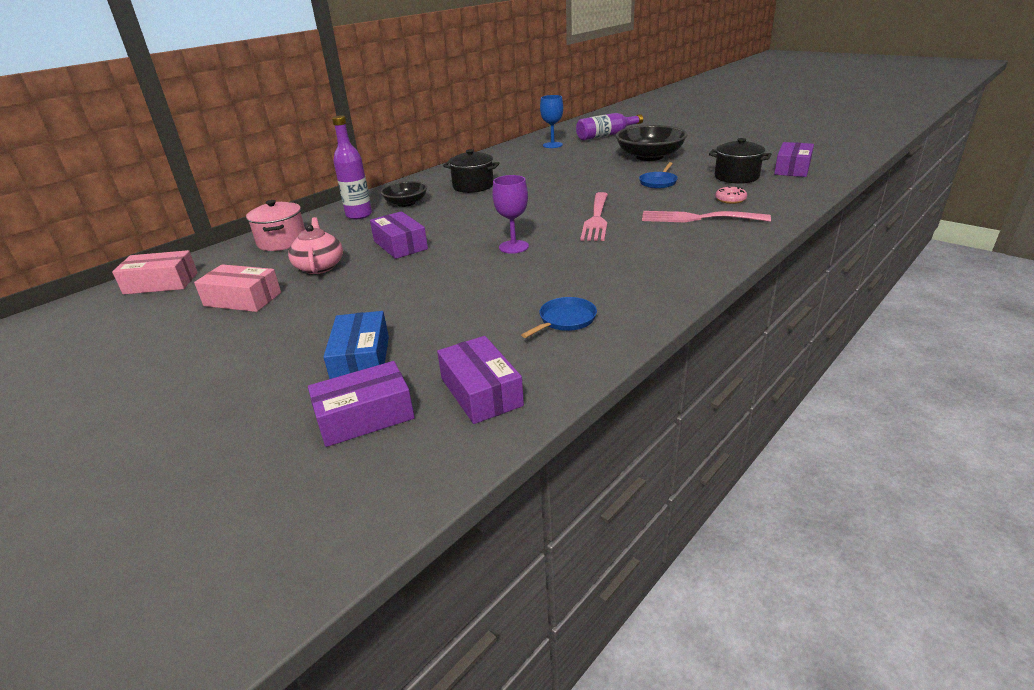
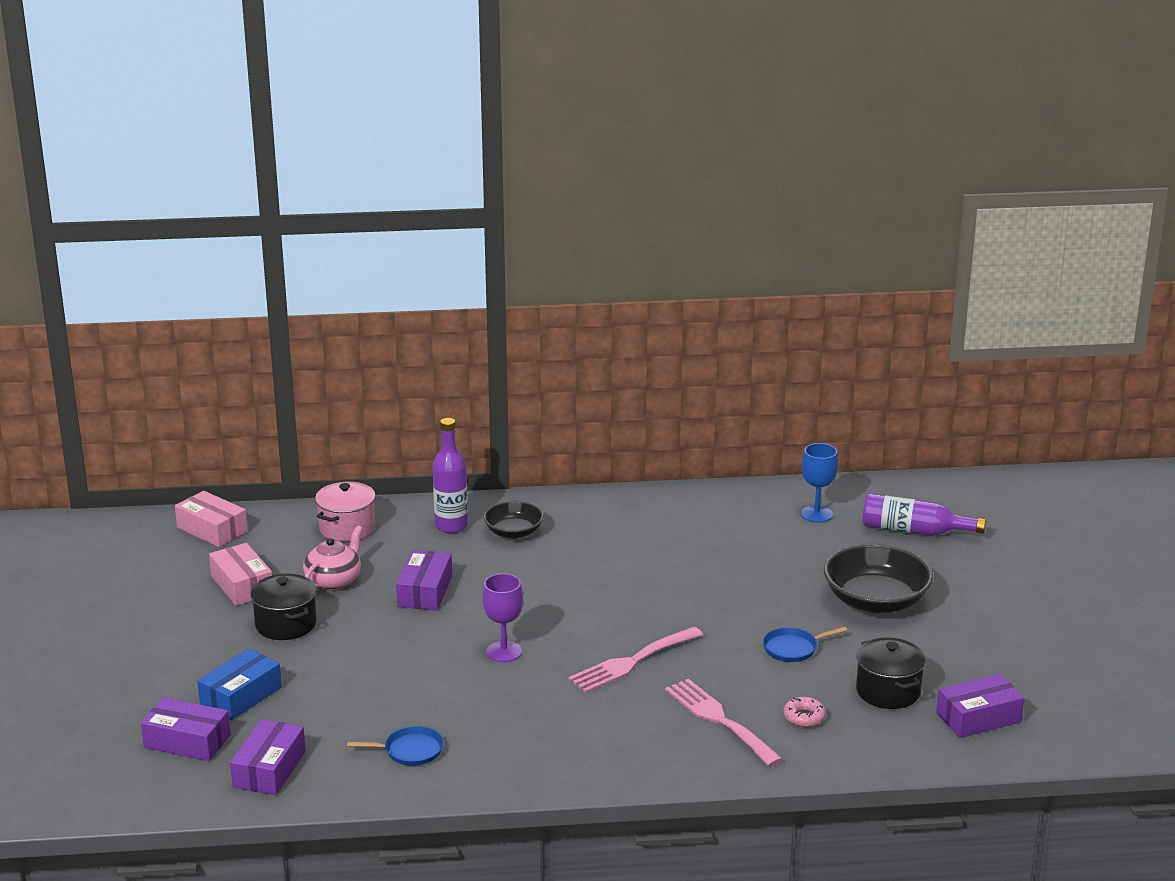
camera: 40 degrees right, 5 degrees down
(473, 186) = (611, 542): black pot -> black pot (286, 624)

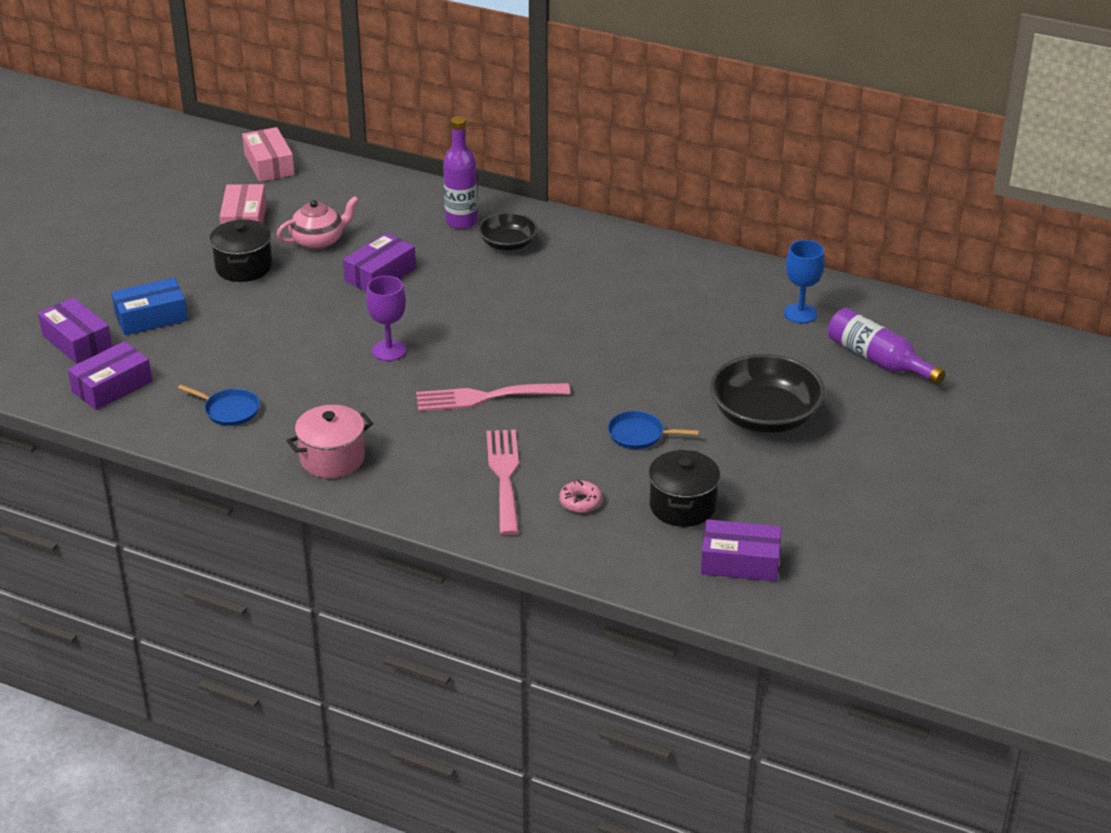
camera: 30 degrees right, 10 degrees up
(347, 528) = (375, 196): pink pot -> pink pot (332, 459)

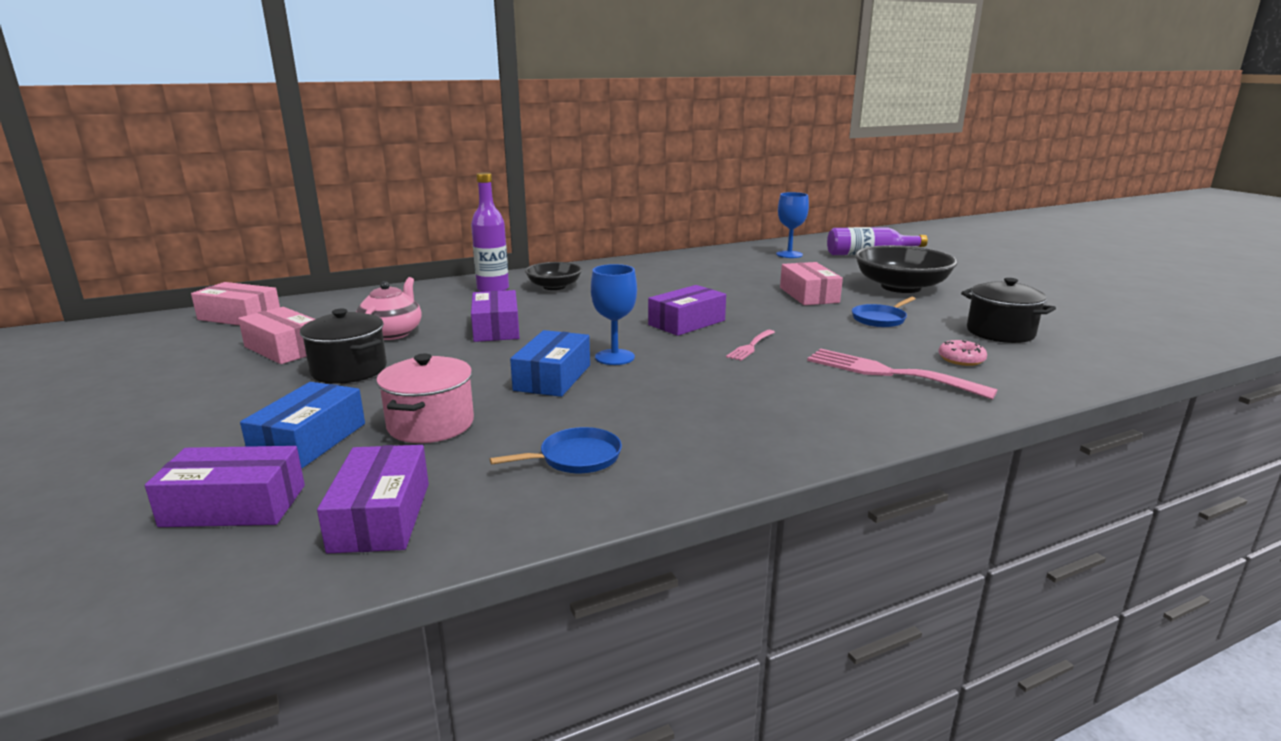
camera: 50 degrees left, 15 degrees down
(324, 345) = (553, 377): none -> blue box
(332, 459) = (758, 433): pink pot -> pink pot (430, 424)
(389, 350) = (614, 357): purple goblet -> blue goblet
(484, 397) = (750, 346): pink fork -> pink fork, size x0.53
(663, 375) = (809, 295): none -> pink box
(740, 562) = (1100, 337): purple box -> purple box (687, 322)

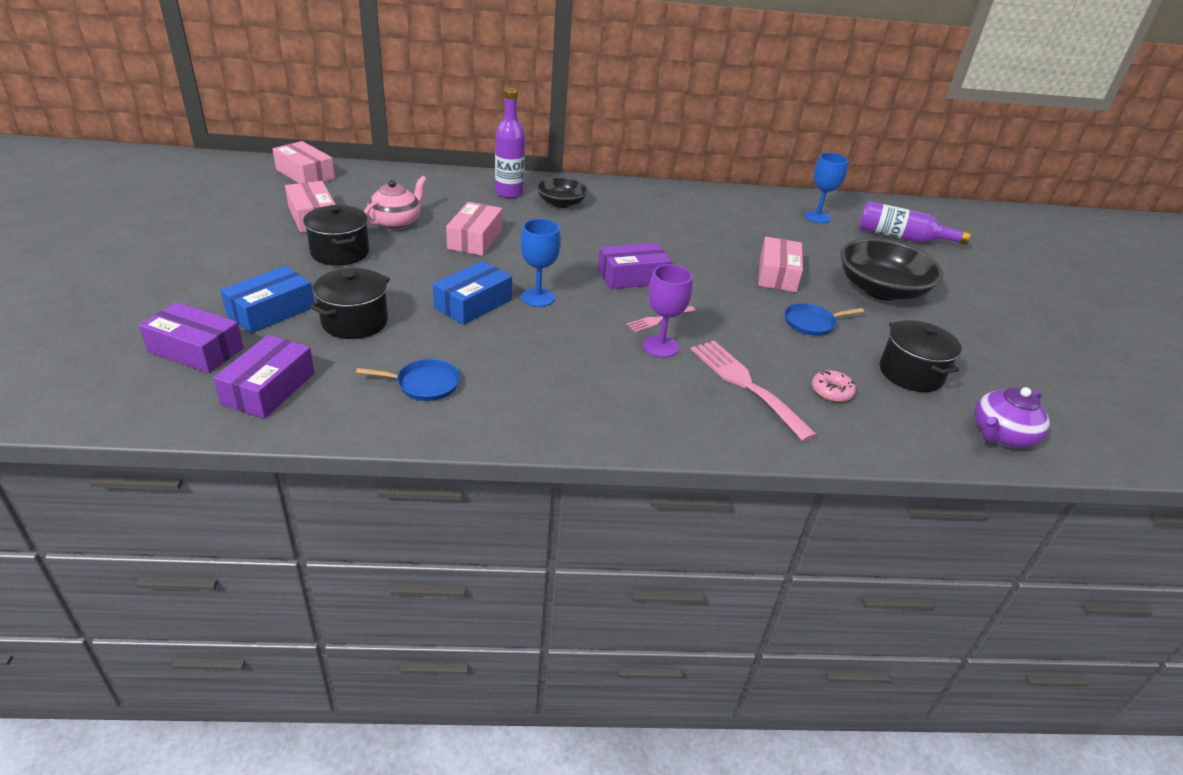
camera: 20 degrees right, 15 degrees up
(430, 424) = (355, 322): pink pot -> black pot
(496, 328) = (475, 239): purple box -> pink box
(778, 365) = (660, 346): none -> purple goblet
(1120, 354) = (1001, 435): none -> purple teapot

